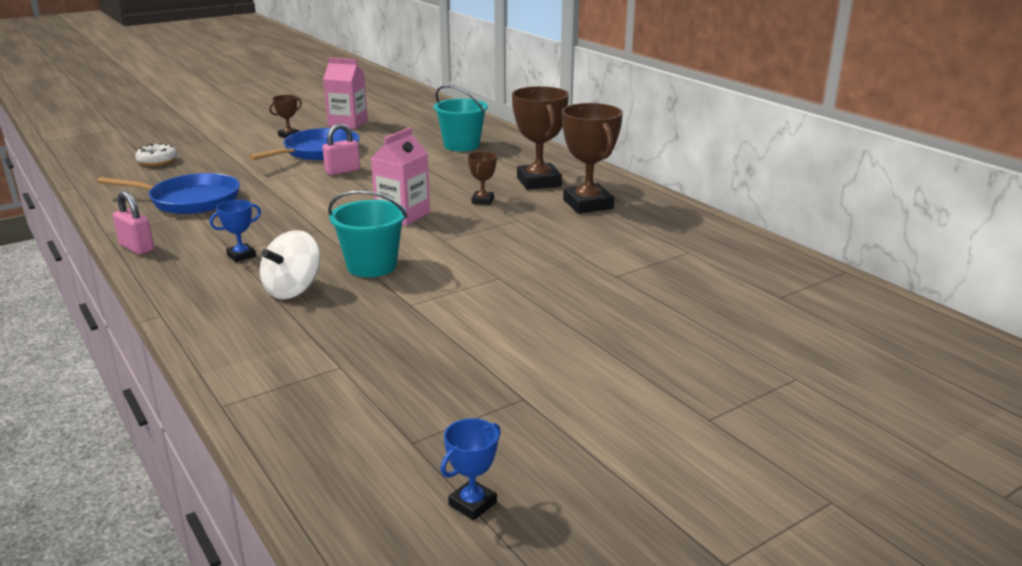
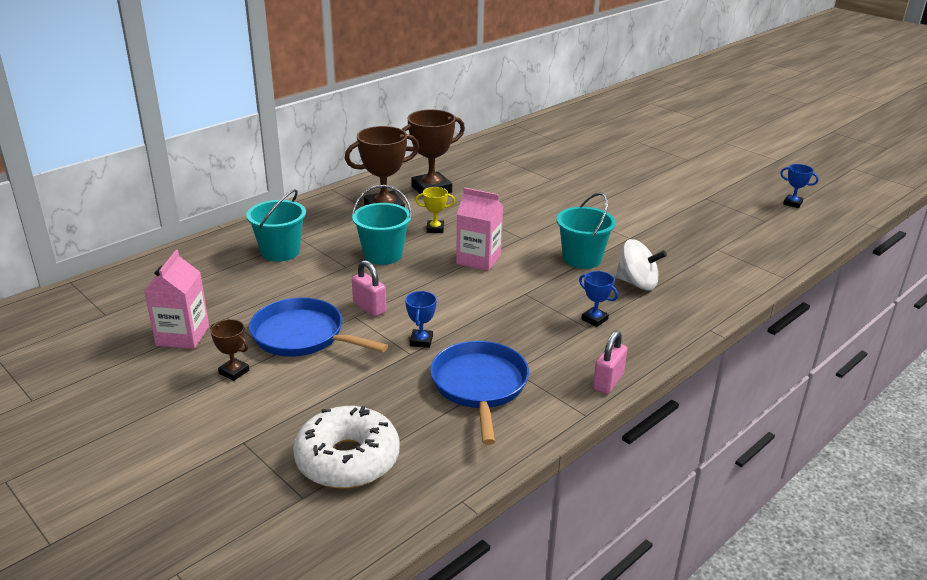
camera: 100 degrees left, 5 degrees up
(157, 161) = (347, 459): white donut -> white donut, size x1.85
(274, 185) = (421, 341): none -> blue trophy
(436, 178) = (383, 255): none -> turquoise bucket
(483, 201) = (435, 229): brown trophy -> yellow trophy

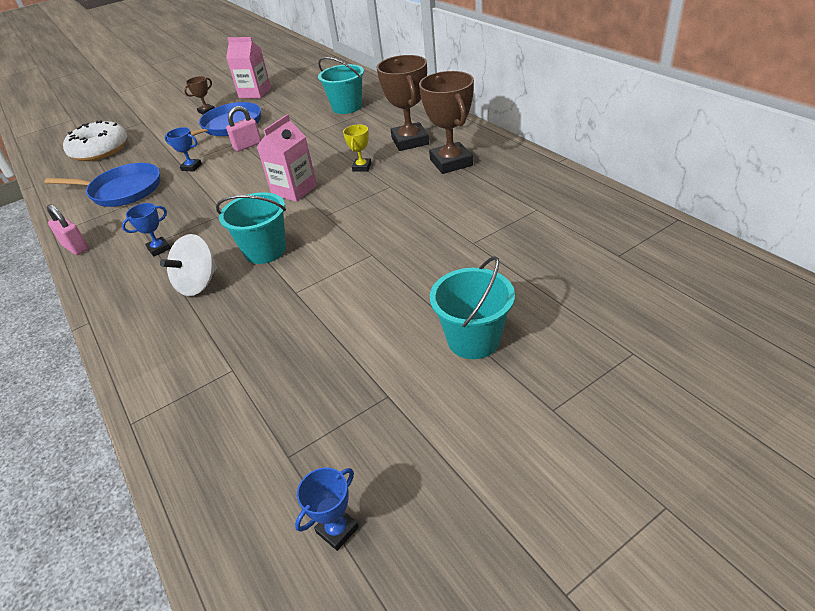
camera: 105 degrees right, 10 degrees up
(383, 255) = (324, 146): turquoise bucket -> turquoise bucket (473, 339)

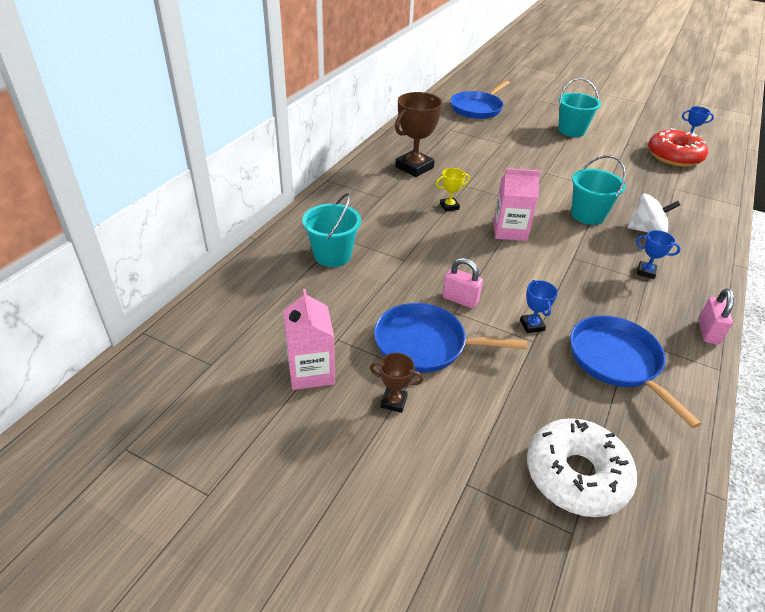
camera: 125 degrees left, 0 degrees up
(300, 441) = (674, 156): none -> red donut
(410, 141) = (390, 194): brown trophy -> none
(607, 256) = (477, 108): none -> blue pan

